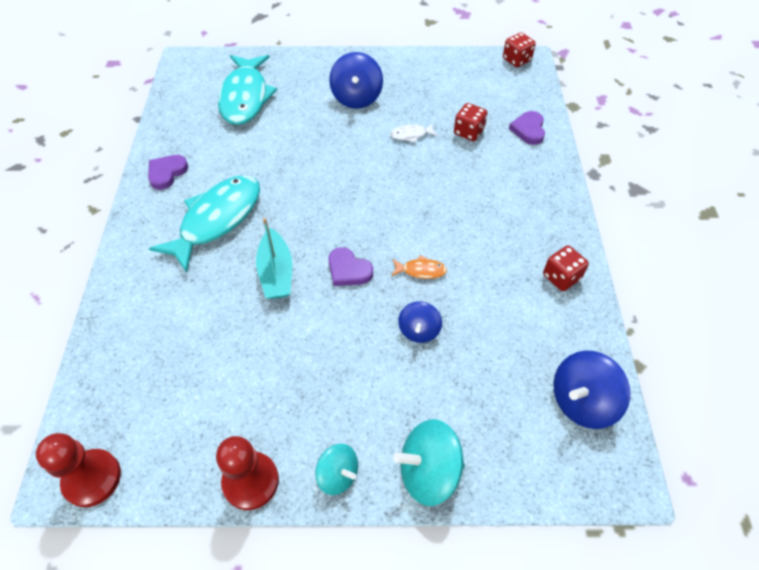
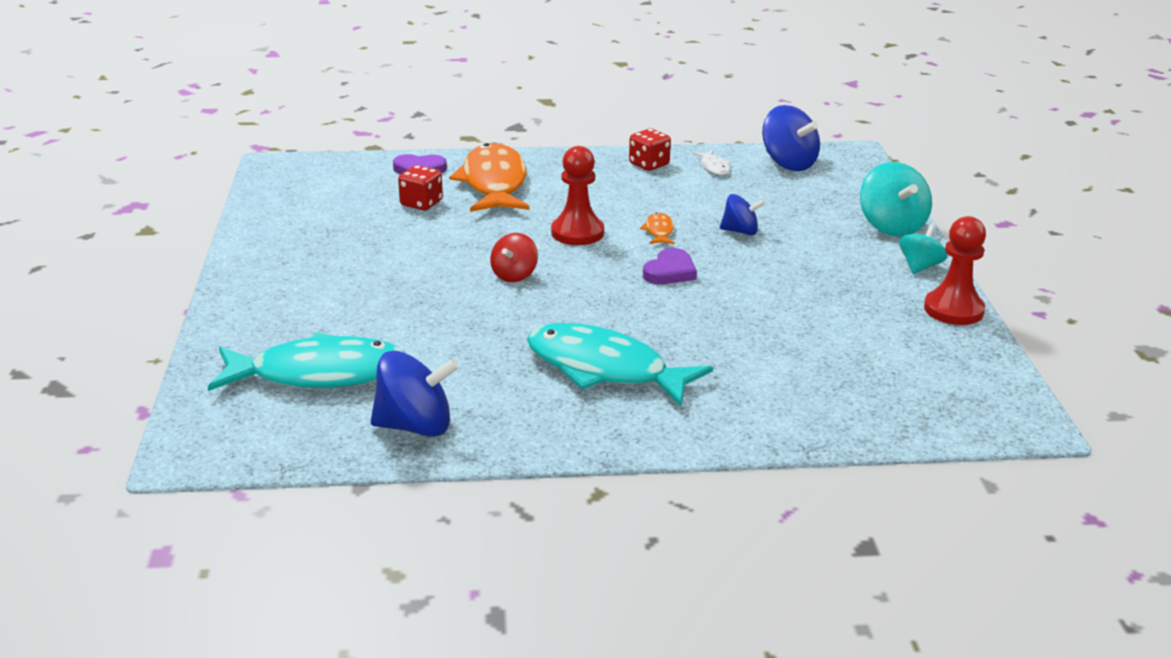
camera: 95 degrees left, 25 degrees down
(92, 478) = (1010, 404): red pawn -> red pawn (577, 233)
(167, 173) = (510, 427): purple heart -> none
(276, 273) = (687, 317): turquoise boat -> none
(352, 179) = (514, 275): none -> red spinning top
(356, 98) = (337, 278): blue spinning top -> blue spinning top (415, 426)
(411, 135) = (425, 239): white fish -> white fish (714, 167)
(508, 171) = (494, 183): none -> orange fish
(516, 60) = (272, 172): red dice -> none

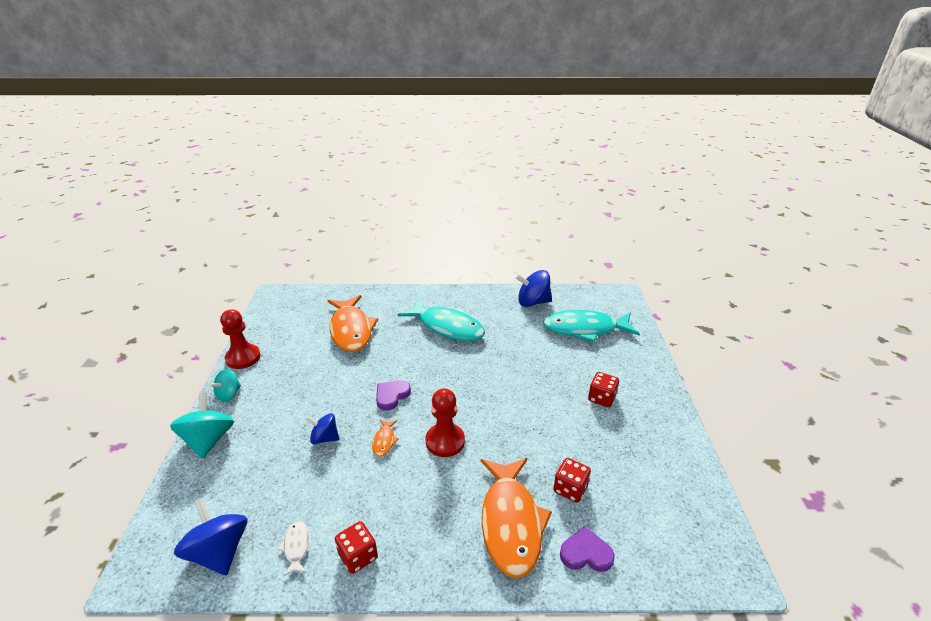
camera: 175 degrees left, 5 degrees up
(341, 278) = (601, 398): none -> red dice
(514, 275) = (491, 396): red spinning top -> none
(795, 357) = (351, 330): none -> orange fish

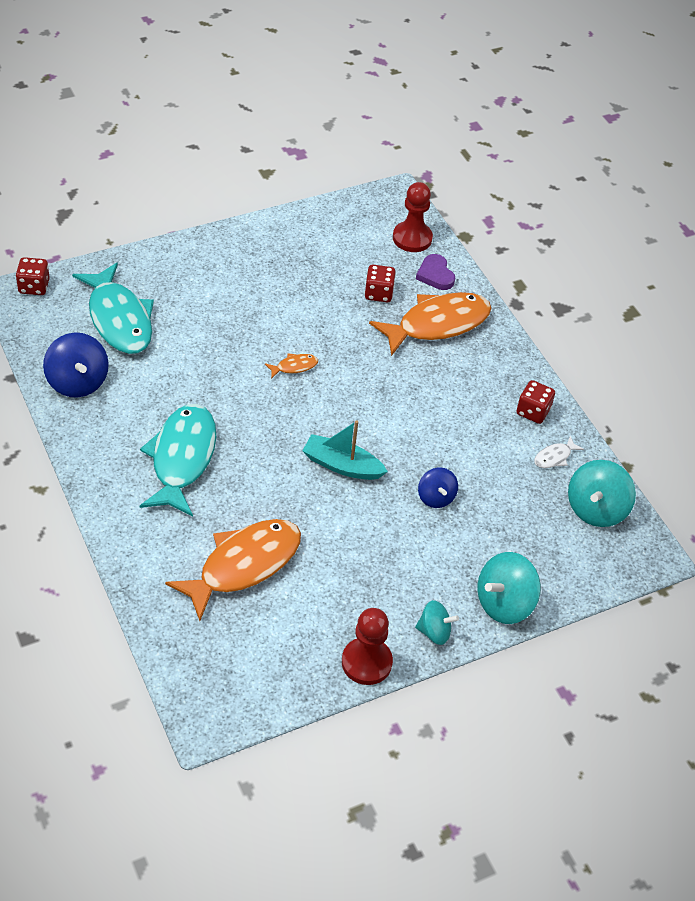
camera: 120 degrees left, 15 degrees up
(219, 552) = (596, 509): blue spinning top -> turquoise spinning top
(384, 441) = (408, 444): orange fish -> orange fish (294, 366)
(391, 396) = (342, 465): purple heart -> turquoise boat
(445, 441) = (378, 395): red pawn -> red pawn (412, 238)
(601, 398) = (244, 288): red dice -> red dice (34, 286)

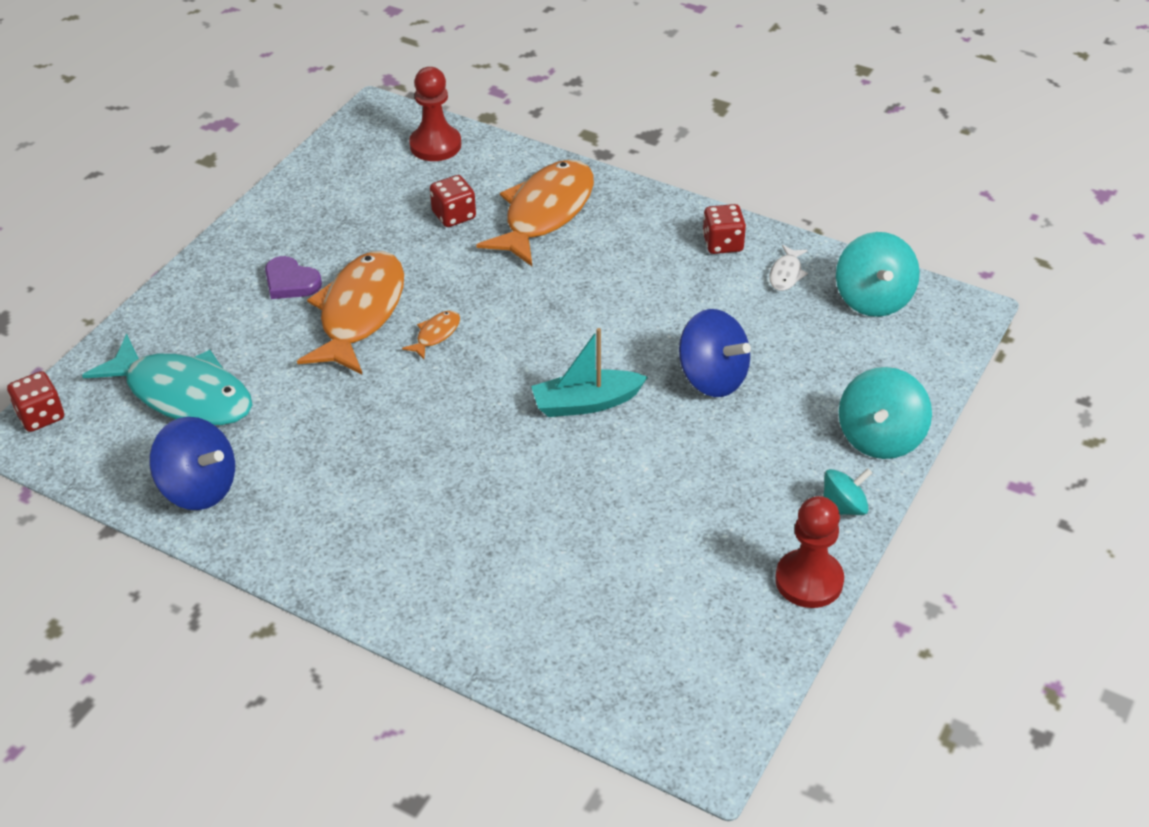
camera: 30 degrees left, 5 degrees down
(182, 458) = (404, 497): turquoise fish -> none
(244, 565) = (584, 565): orange fish -> orange fish (359, 313)
(435, 275) = (495, 167): purple heart -> purple heart (291, 282)
(436, 497) = (712, 378): blue spinning top -> blue spinning top, size x1.62

